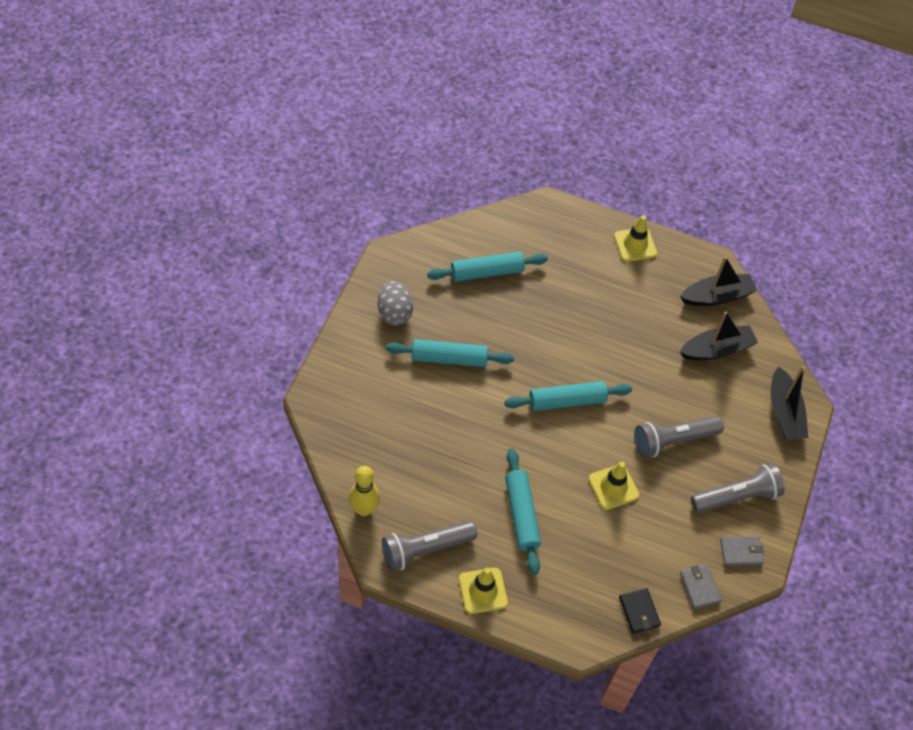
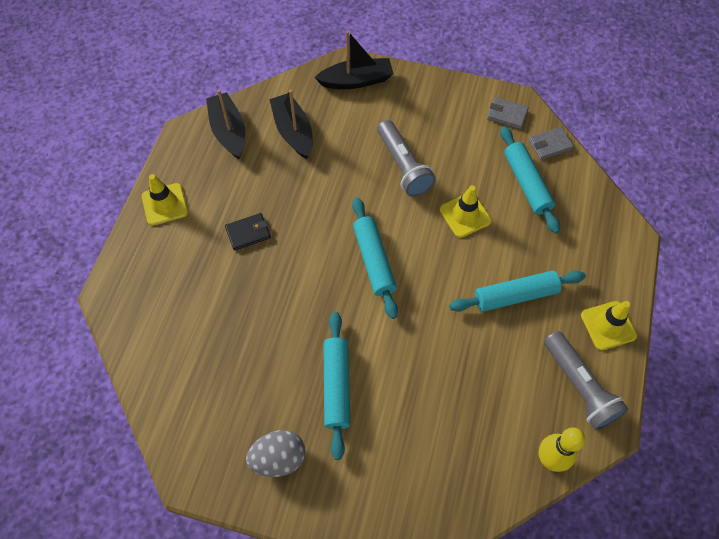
camera: 90 degrees left, 5 degrees up
(486, 272) = (210, 355): turquoise rolling pin -> turquoise rolling pin (526, 184)
(639, 612) = (587, 190): black wallet -> black wallet (248, 233)
(736, 497) = (452, 117): grey flashlight -> none
(741, 552) = (507, 114): grey wallet -> grey wallet turned 60 degrees counterclockwise

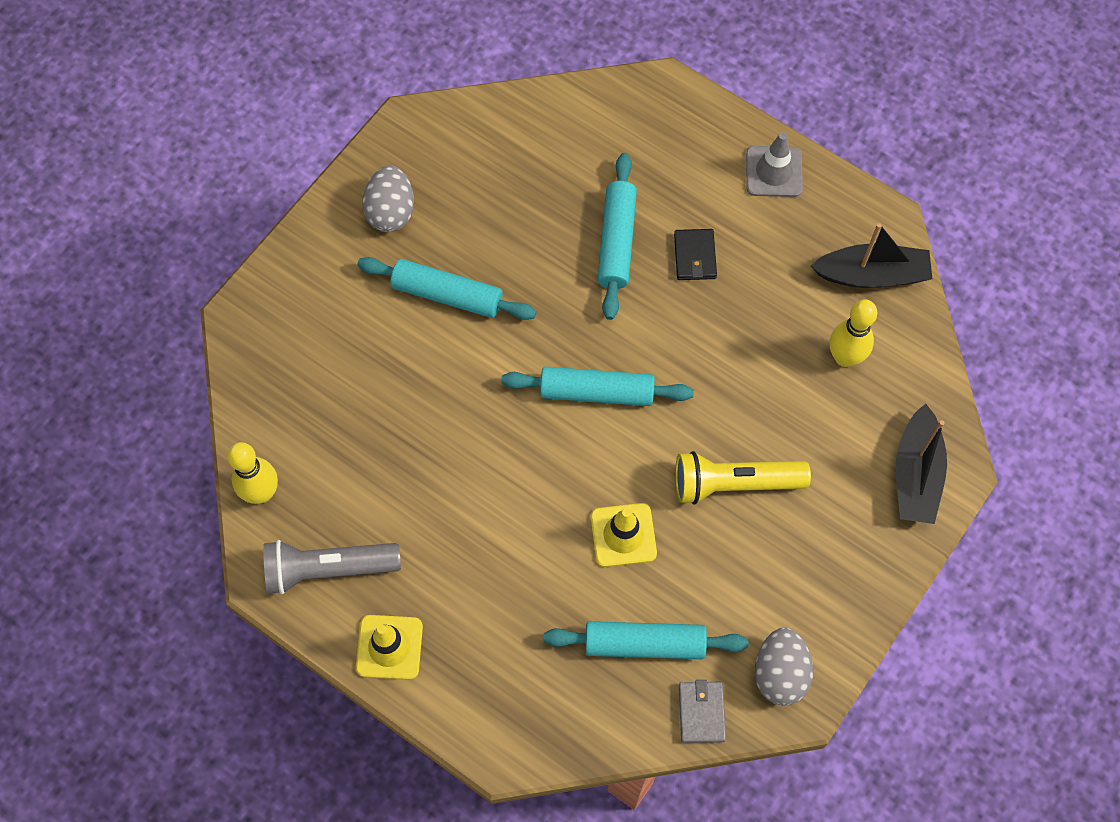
camera: 110 degrees right, 5 degrees up
(165, 204) = (774, 172): yellow traffic cone -> grey traffic cone
(293, 131) = (845, 357): black boat -> yellow bowling pin
(403, 166) = (734, 484): grey flashlight -> yellow flashlight
(507, 114) = (780, 673): grey wallet -> grey egg
(515, 295) = (478, 548): turquoise rolling pin -> turquoise rolling pin (616, 242)

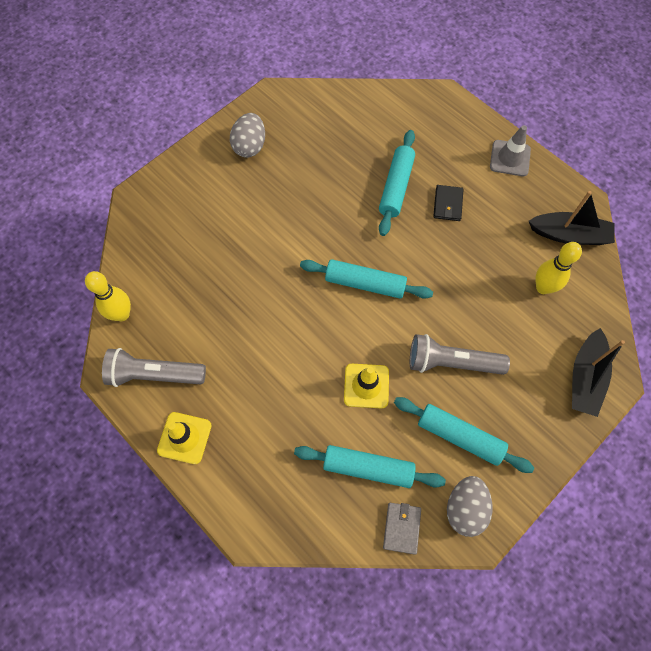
camera: 10 degrees right, 0 degrees up
(447, 295) = (276, 204): turquoise rolling pin -> turquoise rolling pin (460, 436)
(734, 484) = (451, 362): yellow flashlight -> grey flashlight

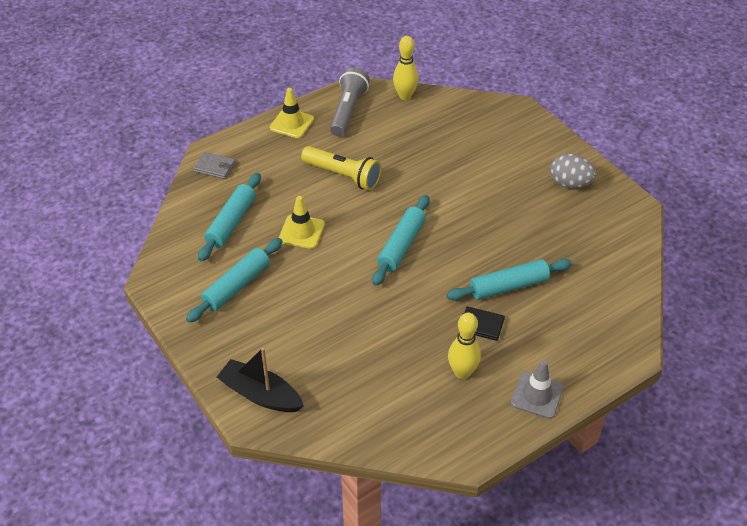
camera: 100 degrees right, 20 degrees down
(270, 359) = (343, 176): none -> yellow flashlight
(396, 187) = (508, 286): turquoise rolling pin -> turquoise rolling pin turned 45 degrees counterclockwise
(401, 528) = (177, 235): grey wallet -> grey wallet (215, 167)
(451, 362) = (306, 293): grey flashlight -> none
(465, 508) = (176, 277): grey egg -> none
(543, 287) = (366, 385): yellow bowling pin -> yellow bowling pin (462, 372)
(569, 235) = (425, 426): black boat -> none

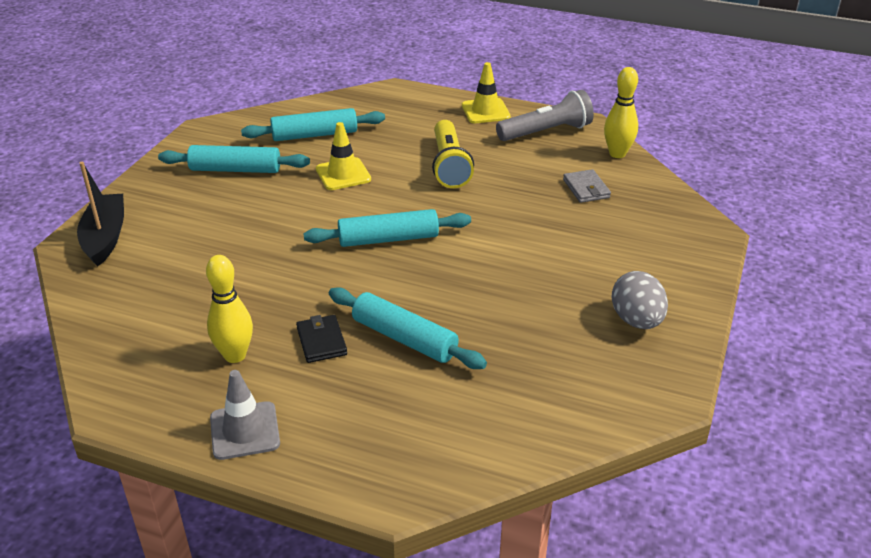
camera: 55 degrees right, 10 degrees down
(215, 167) = (376, 99): grey wallet -> grey wallet (586, 189)

